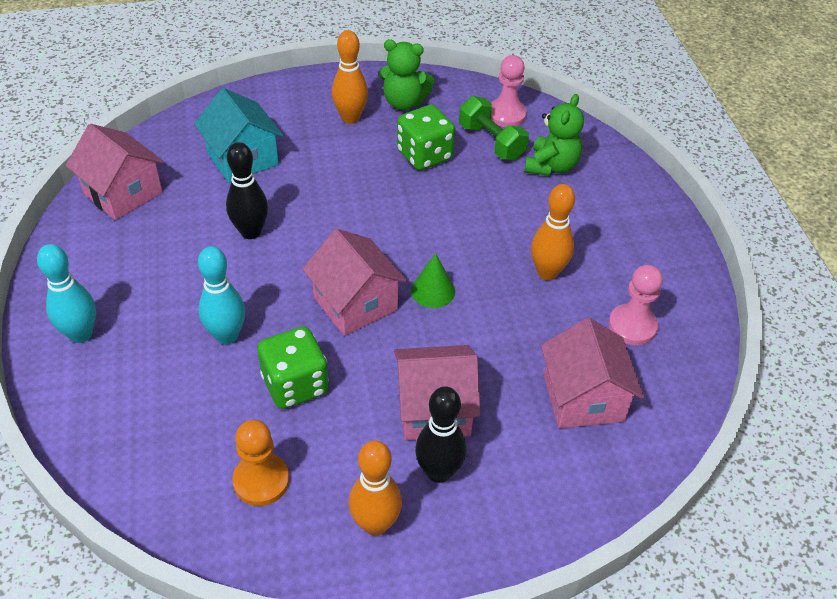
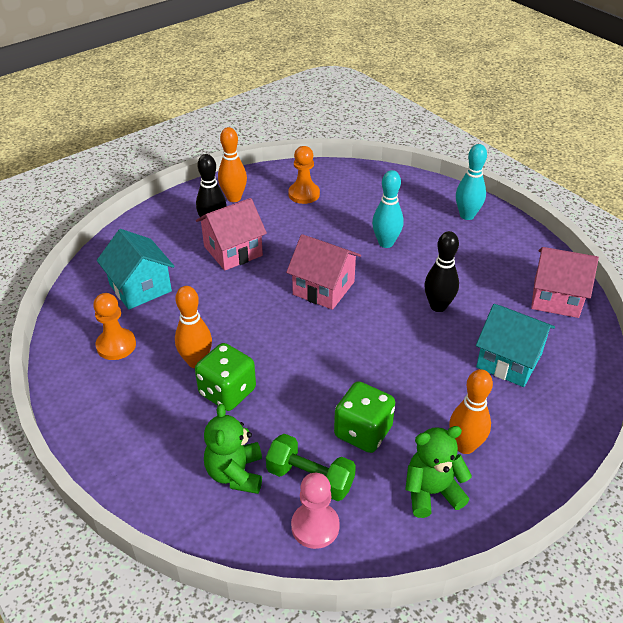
camera: 155 degrees right, 5 degrees down
(295, 385) = (323, 235): green dice -> green dice (227, 392)
(433, 291) = (276, 316): green cone -> none
(583, 398) = (140, 288): pink house -> turquoise house
(632, 326) = (116, 345): pink pawn -> orange pawn

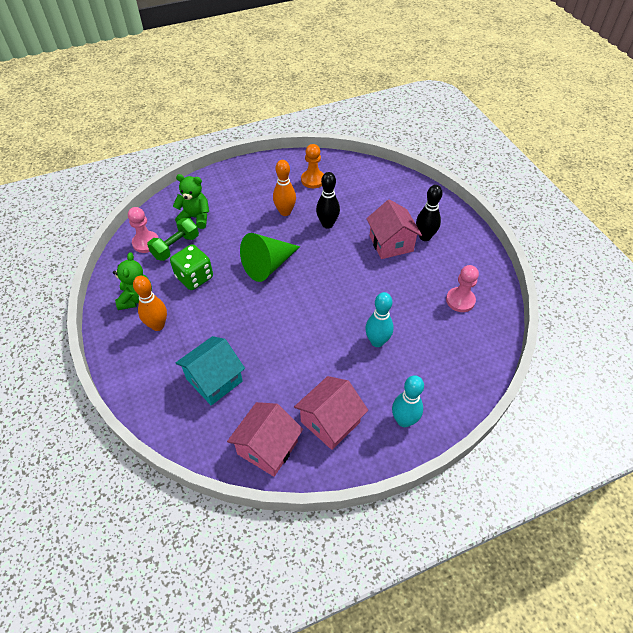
camera: 105 degrees right, 10 degrees up
(140, 288) = (363, 193): turquoise house -> none
(227, 392) = (254, 222): green dice -> none
(234, 198) = (461, 254): orange bowling pin -> none
(304, 194) = (460, 300): orange pawn -> pink pawn
(309, 356) = (268, 265): none -> green cone
(323, 288) = (333, 287): pink house -> pink house (330, 422)
(438, 306) = (288, 354): black bowling pin -> black bowling pin (327, 224)

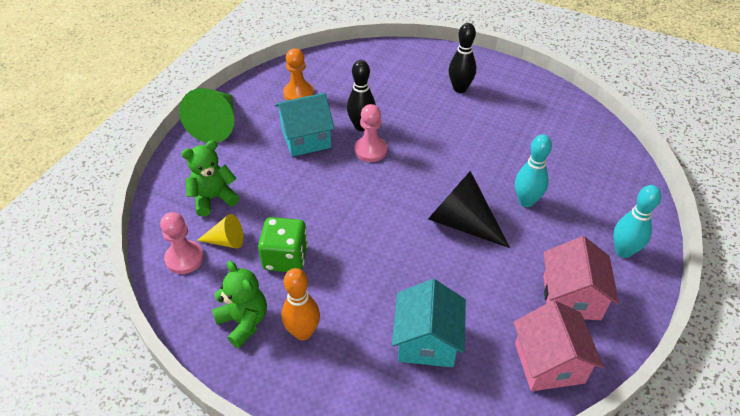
camera: 40 degrees left, 5 degrees down
(176, 247) = (226, 241): green dumbbell -> yellow cone
(268, 265) = (349, 198): green cone -> green cone (216, 125)
(285, 212) = (306, 138): orange bowling pin -> turquoise house
(318, 326) = (462, 222): none -> black cone
(391, 243) = (438, 110): pink house -> none
(460, 300) = (548, 124): pink pawn -> pink pawn (370, 150)

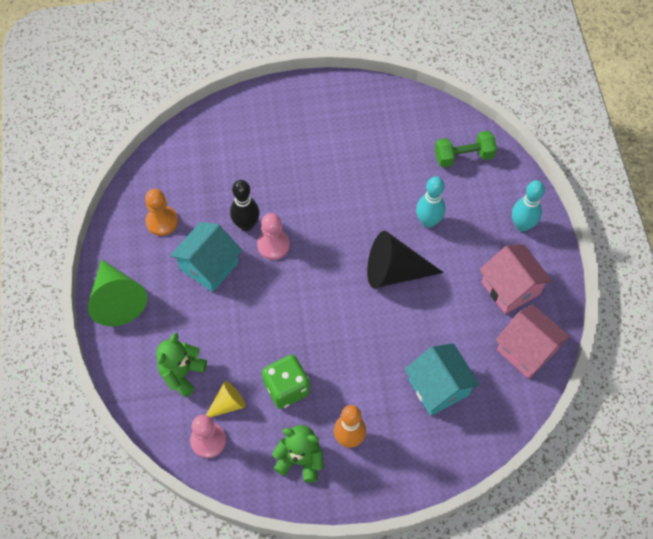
camera: 35 degrees left, 15 degrees up
(460, 88) = (299, 133): black bowling pin -> none
(600, 170) = (463, 156): none -> green dumbbell

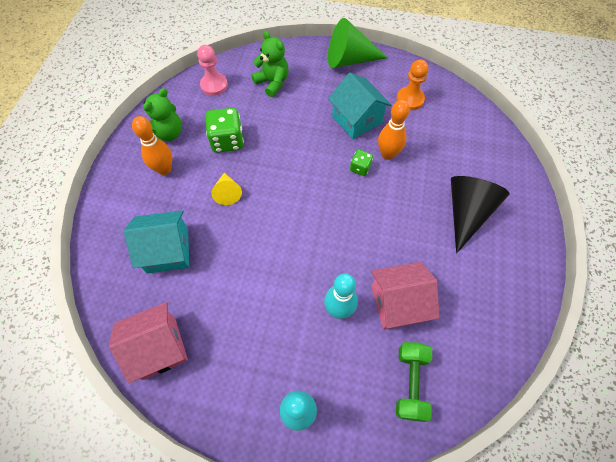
camera: 110 degrees right, 0 degrees up
(228, 404) = (235, 102): yellow cone -> yellow cone (227, 193)
(246, 224) = (388, 154): black bowling pin -> orange bowling pin
(273, 245) = (360, 168): pink pawn -> green dice
(394, 271) = (296, 256): black cone -> black cone (466, 213)
(510, 288) = (230, 362): pink house -> pink house (398, 303)

